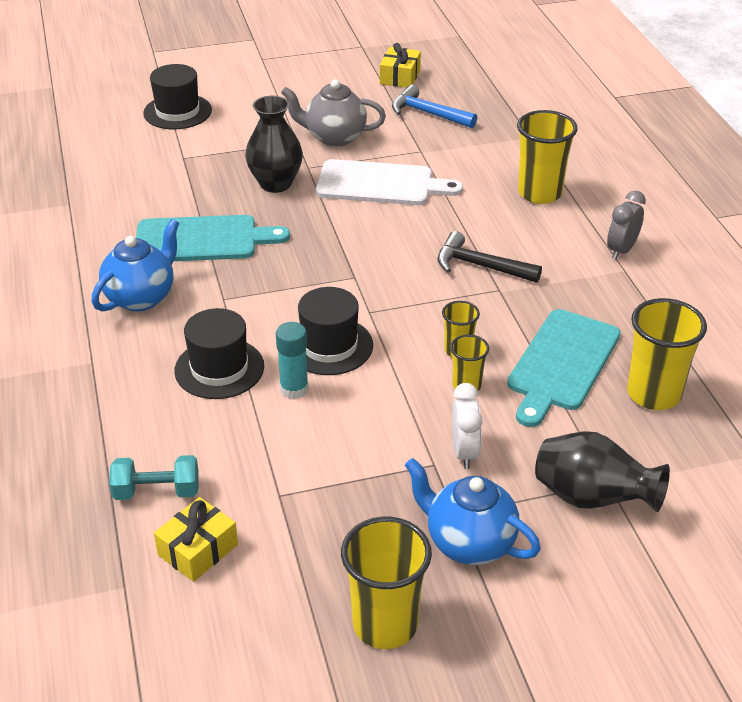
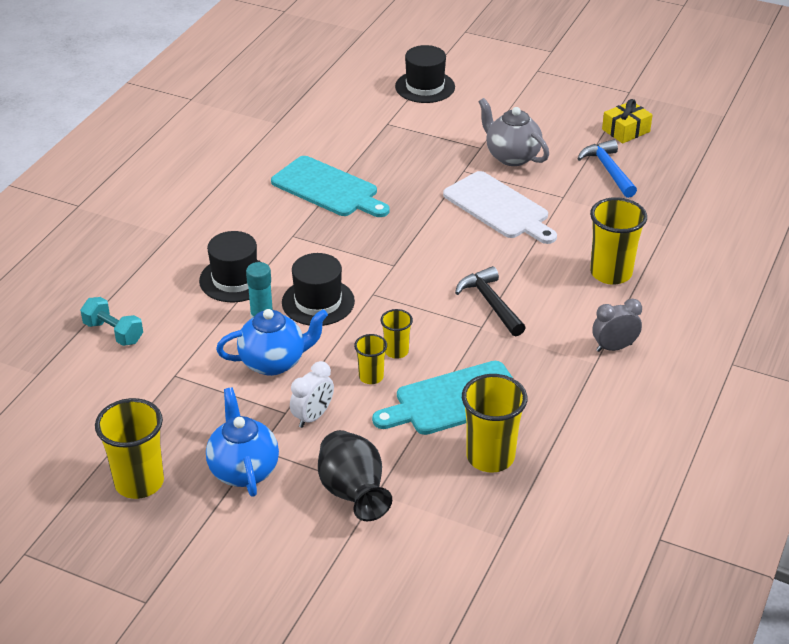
camera: 40 degrees right, 0 degrees up
(141, 297) = (245, 209): blue teapot -> blue teapot (274, 362)
(198, 550) = (95, 378): yellow gift -> none
(275, 184) = (425, 172): black vase -> none

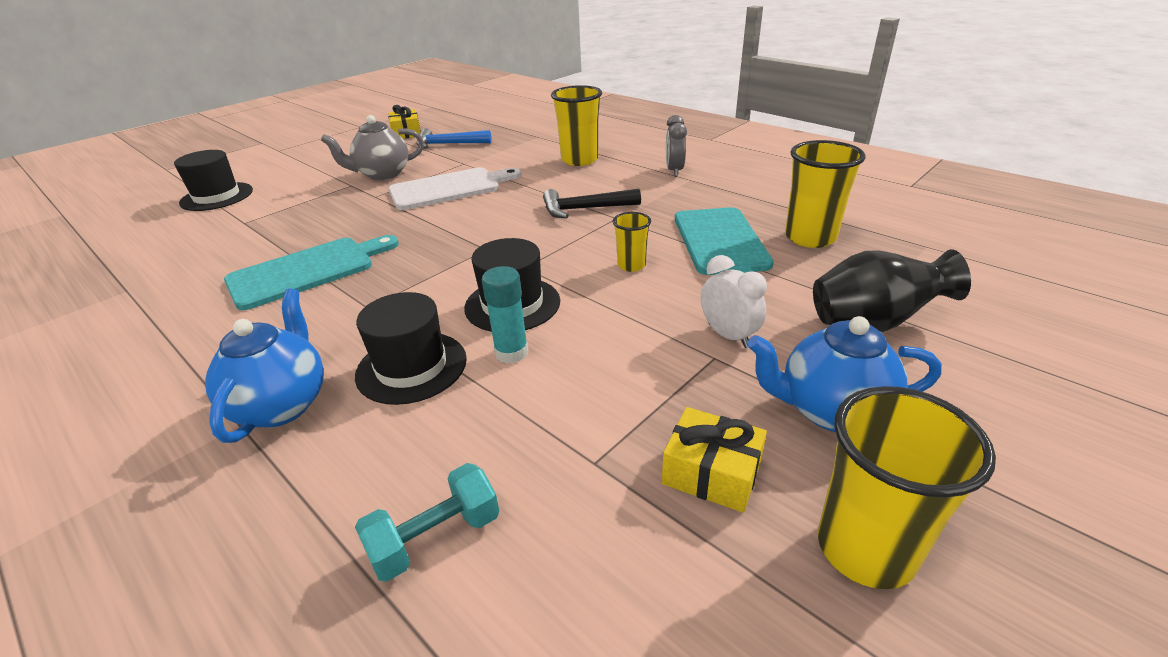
camera: 70 degrees left, 5 degrees down
(178, 422) = (711, 473): none -> yellow gift
(274, 362) = (610, 354): blue teapot -> blue teapot (282, 405)
(371, 377) = (668, 286): yellow cup -> none

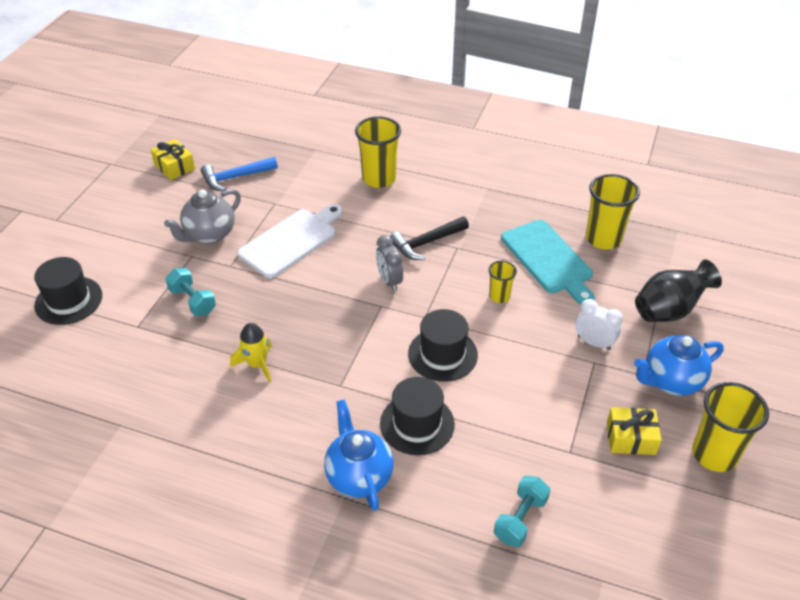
camera: 25 degrees left, 10 degrees up
(307, 271) = (257, 364): turquoise cutting board -> yellow rocket
(312, 214) = (193, 301): none -> turquoise dumbbell
(511, 352) = (472, 394): turquoise glue stick -> none
(674, 171) = (468, 179): grey clock -> grey clock (389, 281)

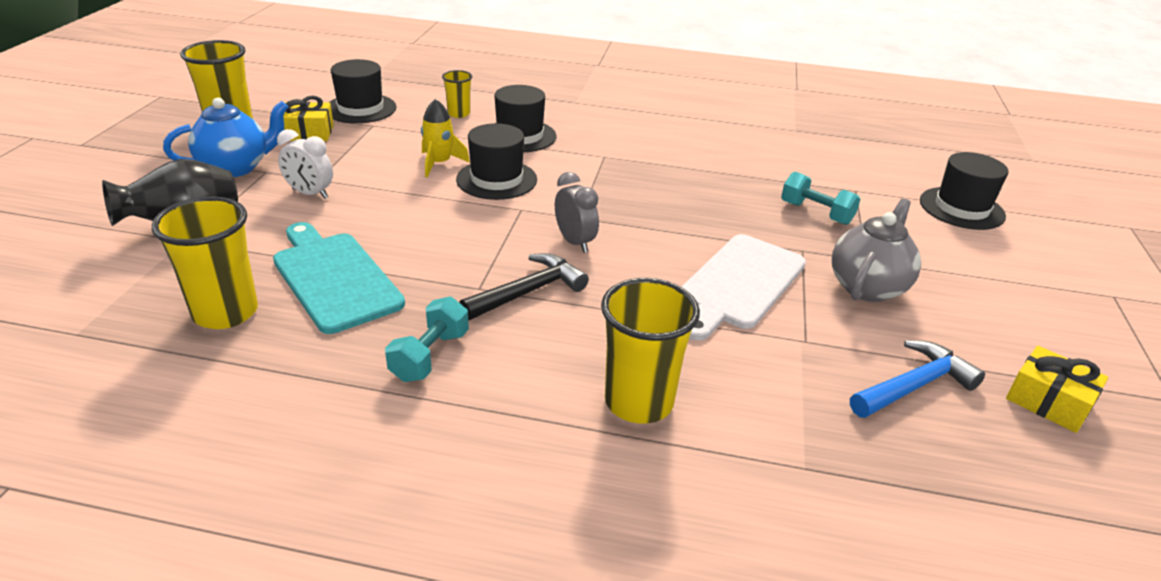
camera: 170 degrees right, 10 degrees down
(257, 364) = (699, 167): yellow rocket -> yellow rocket (439, 163)
(359, 476) = (566, 110): blue teapot -> none
(499, 296) = (420, 232): yellow cup -> yellow cup (459, 113)
(520, 519) = (428, 96): turquoise dumbbell -> turquoise dumbbell (430, 356)
(592, 489) = (360, 108): none -> black hat

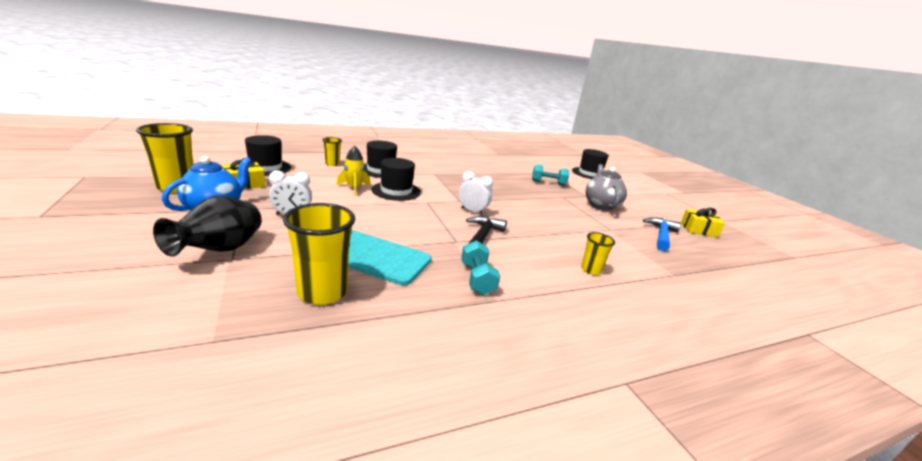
camera: 35 degrees left, 10 degrees down
(575, 242) = (472, 211): grey clock -> white clock
(638, 402) = (591, 270): yellow cup -> yellow cup, size x0.54
(739, 284) = (560, 214): white cutting board -> none

